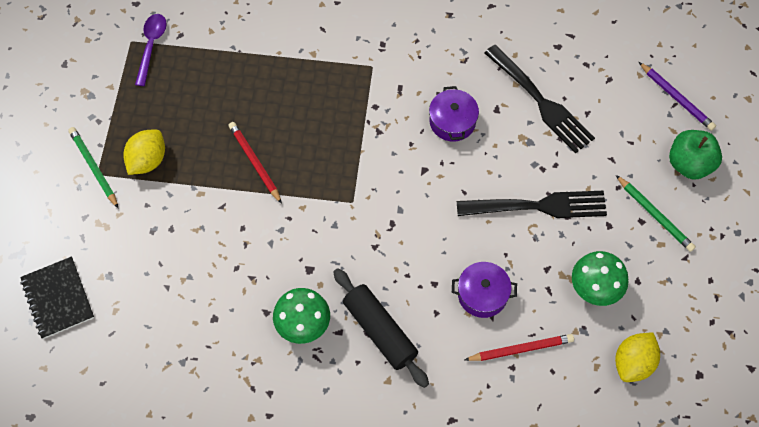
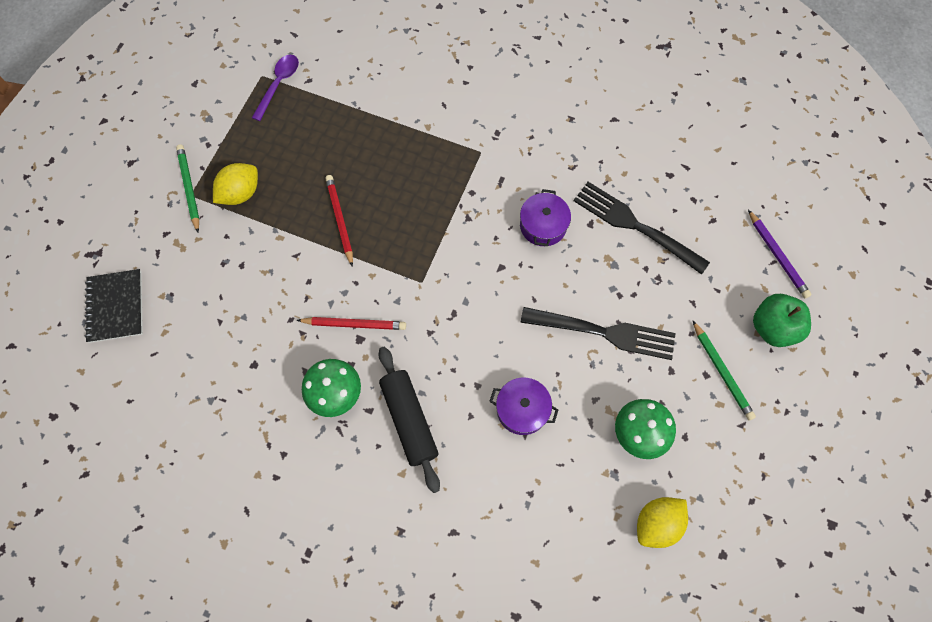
camera: 15 degrees right, 5 degrees up
(521, 349) = (545, 477): red pencil -> red pencil (354, 324)
(540, 101) = (636, 226): black fork -> black fork turned 150 degrees clockwise

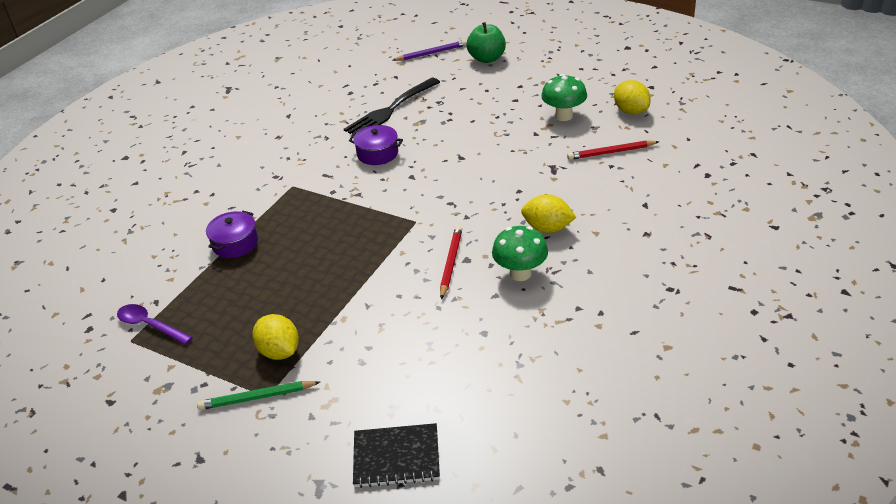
camera: 80 degrees left, 30 degrees down
(340, 219) = (335, 274): red pencil -> red pencil (610, 152)
(409, 420) = (547, 228): black rolling pin -> yellow lemon
(522, 409) = (541, 168): purple pot -> purple pot (235, 243)
(603, 332) = (480, 128): black fork -> none
(722, 372) = (518, 80): green pencil -> none

